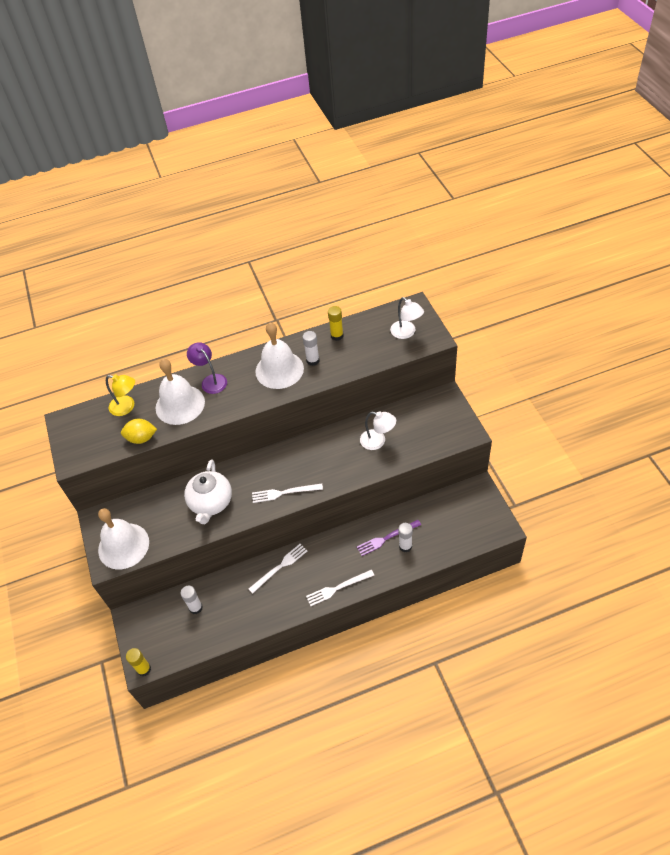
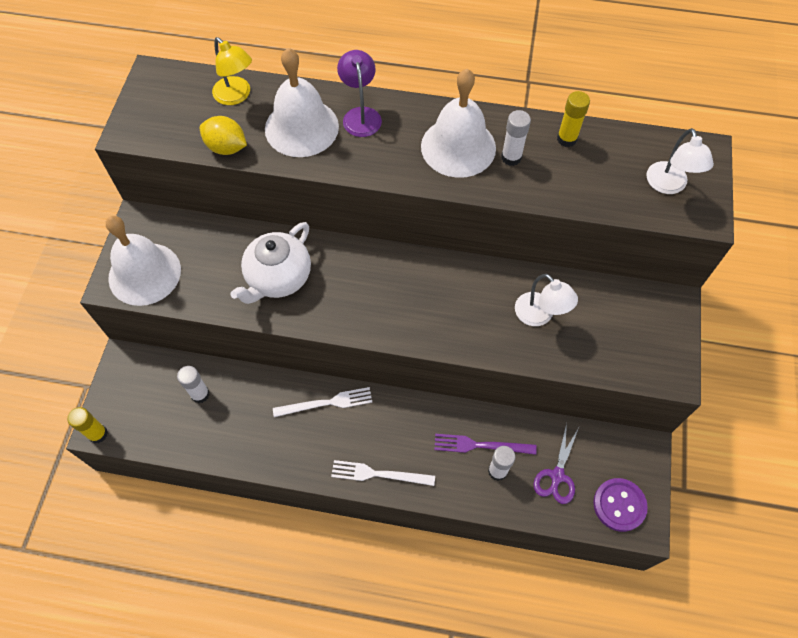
camera: 25 degrees right, 10 degrees up
(284, 493) = (374, 317): white fork -> none
(440, 529) = (557, 476): none -> purple scissors
(483, 525) = (619, 505): none -> purple button

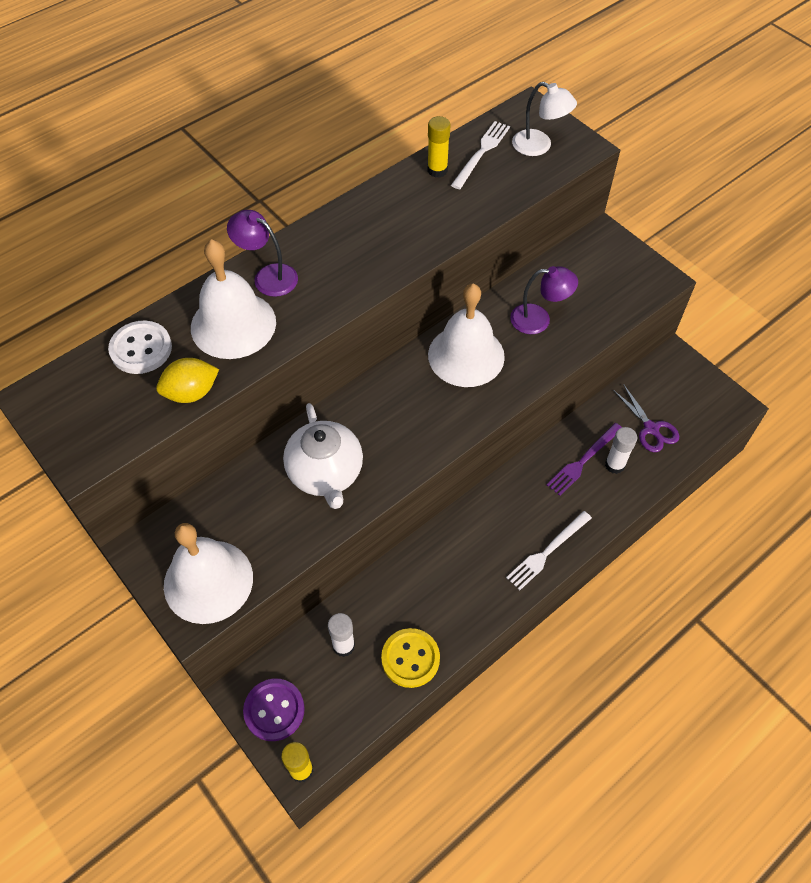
camera: 50 degrees left, 5 degrees down
(222, 442) = (410, 658): none -> yellow button
(236, 96) = (141, 349): yellow lamp -> white button
(326, 403) = (447, 546): white fork -> white fork (481, 153)
(458, 147) = (372, 237): white bell -> white bell (466, 355)
(511, 157) = (418, 213): white glue stick -> none
(539, 315) = (539, 319): white lamp -> purple lamp
(619, 505) = (705, 407): purple button -> purple button (274, 710)

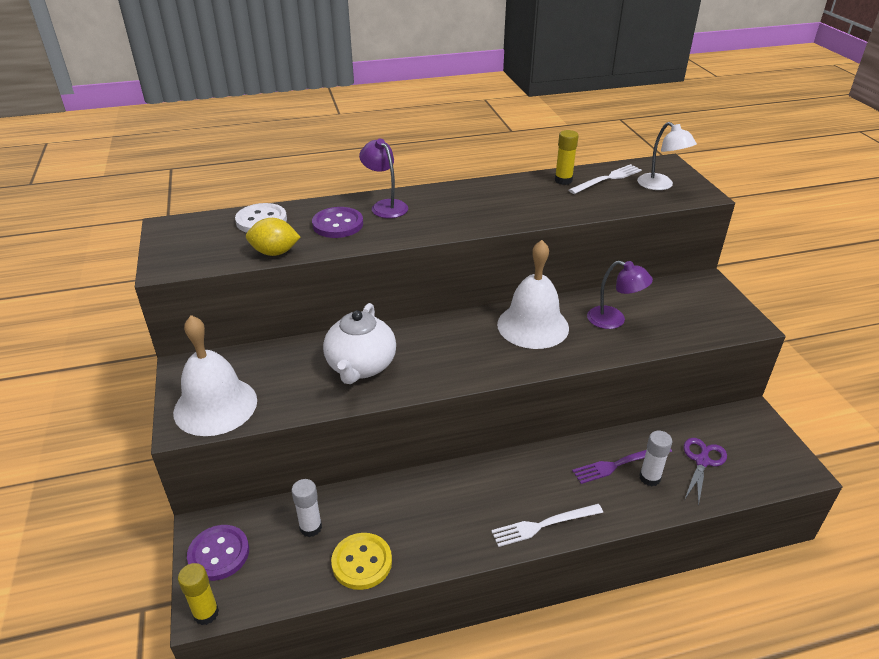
camera: 25 degrees right, 20 degrees down
(233, 324) = (338, 224): white bell -> purple button
(651, 428) = (702, 461): purple scissors -> purple scissors turned 150 degrees counterclockwise

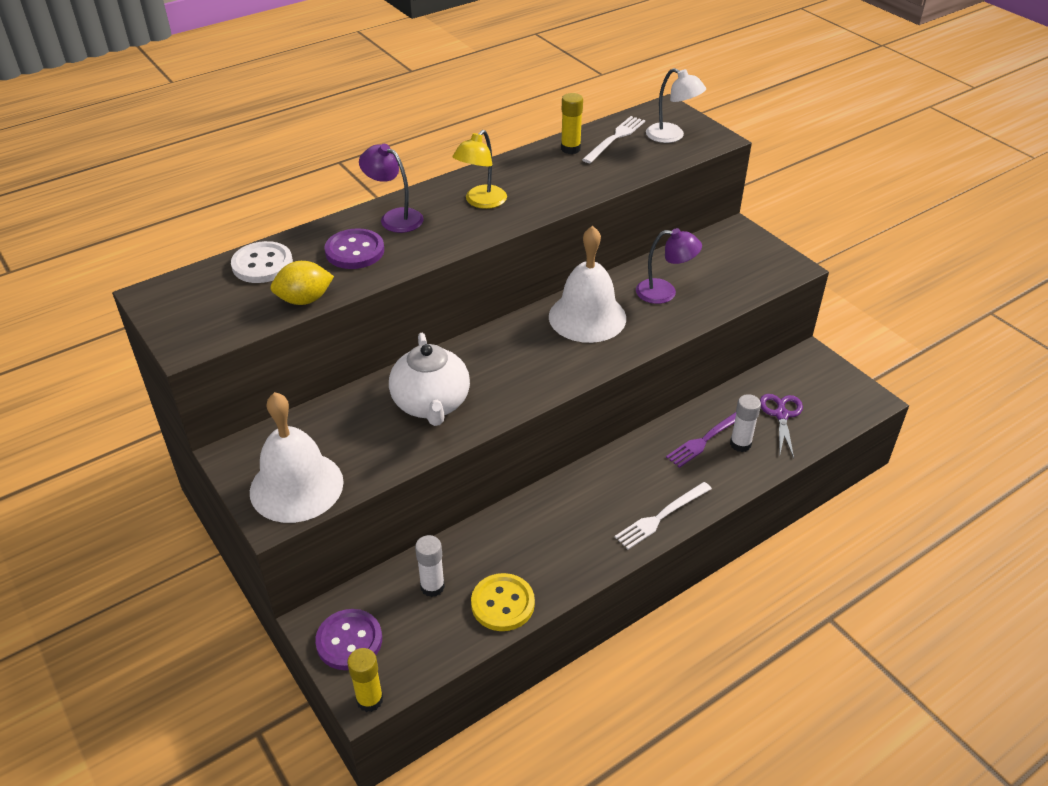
camera: 20 degrees left, 5 degrees up
(463, 207) = (481, 202): none -> yellow lamp

